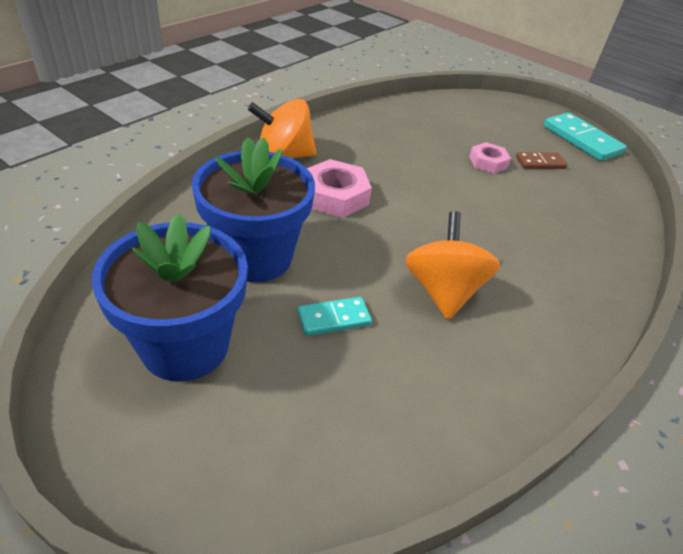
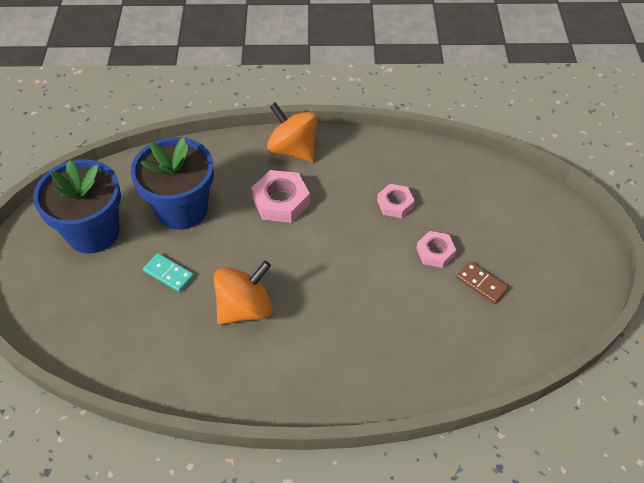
camera: 55 degrees right, 10 degrees up
(416, 150) = (395, 204): none -> pink nut
(581, 140) = (568, 293): turquoise domino -> none

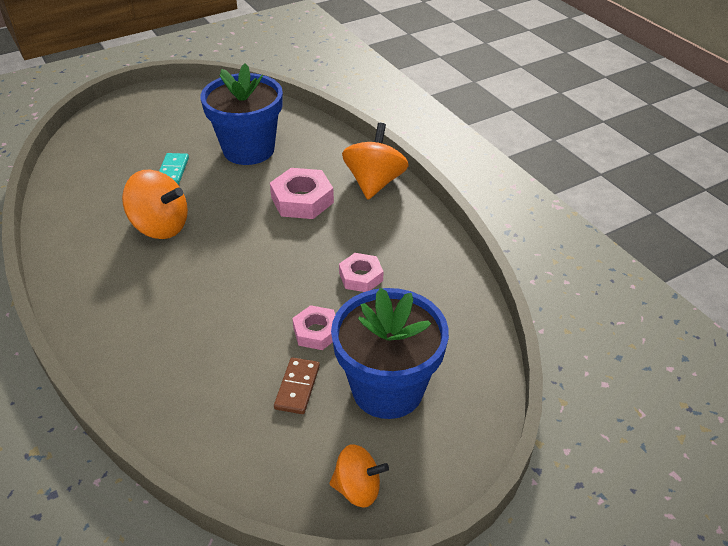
camera: 60 degrees right, 10 degrees down
(93, 232) = (191, 118): blue flower pot -> blue flower pot (387, 389)
(579, 286) = (357, 488): none -> orange spinning top

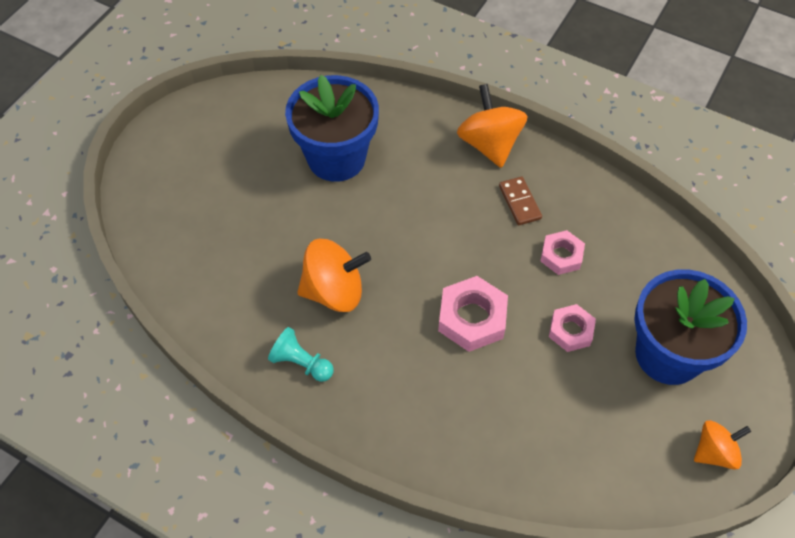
camera: 30 degrees left, 15 degrees up
(89, 260) = (301, 363): none -> turquoise pawn
(173, 171) = (283, 219): turquoise domino -> none
(297, 387) = (599, 391): brown domino -> brown domino (519, 202)
(302, 200) = (440, 195): pink nut -> pink nut (472, 318)

